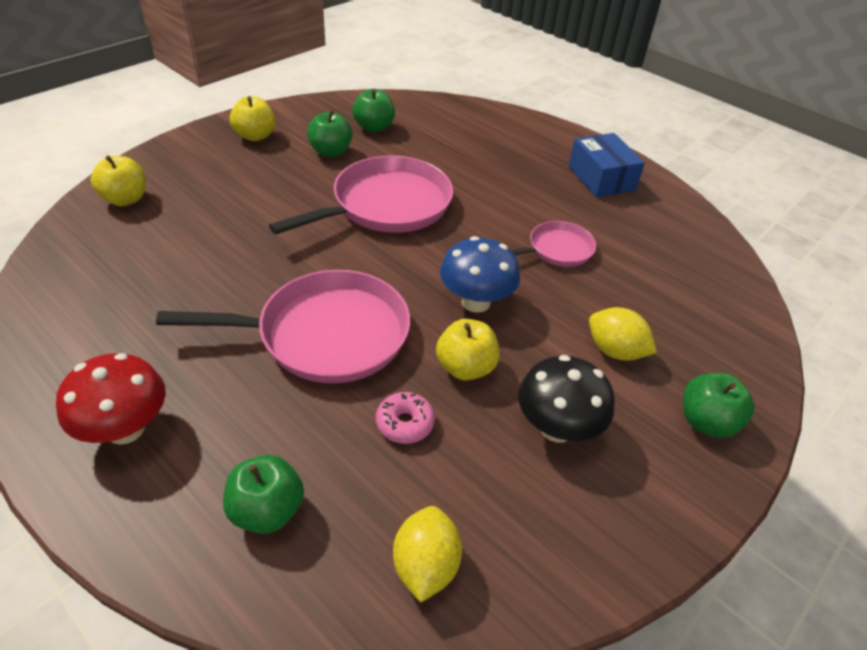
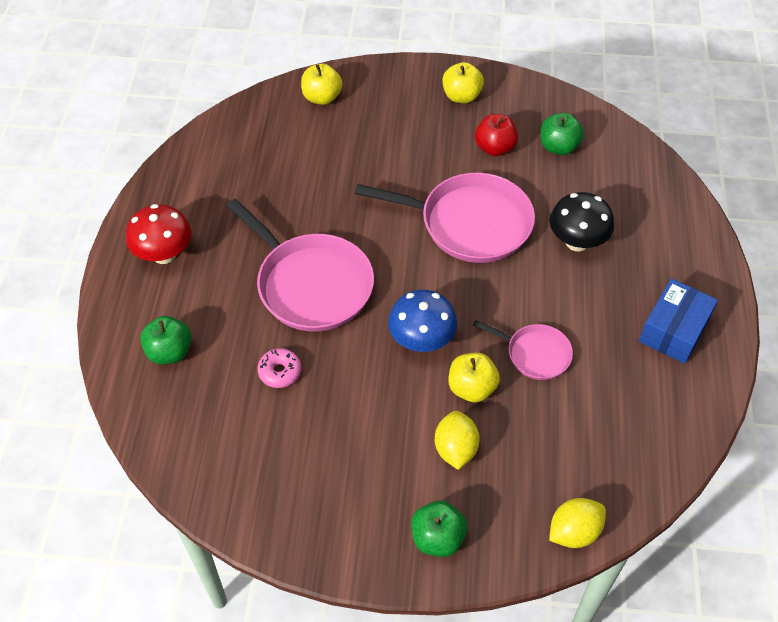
camera: 55 degrees right, 10 degrees up
(330, 152) = (494, 148): green apple -> red apple
(425, 566) = (196, 444): yellow lemon -> yellow lemon (574, 532)
(465, 367) = (354, 373): yellow apple -> yellow apple (471, 388)
(557, 428) = (349, 452): black mushroom -> black mushroom (577, 242)

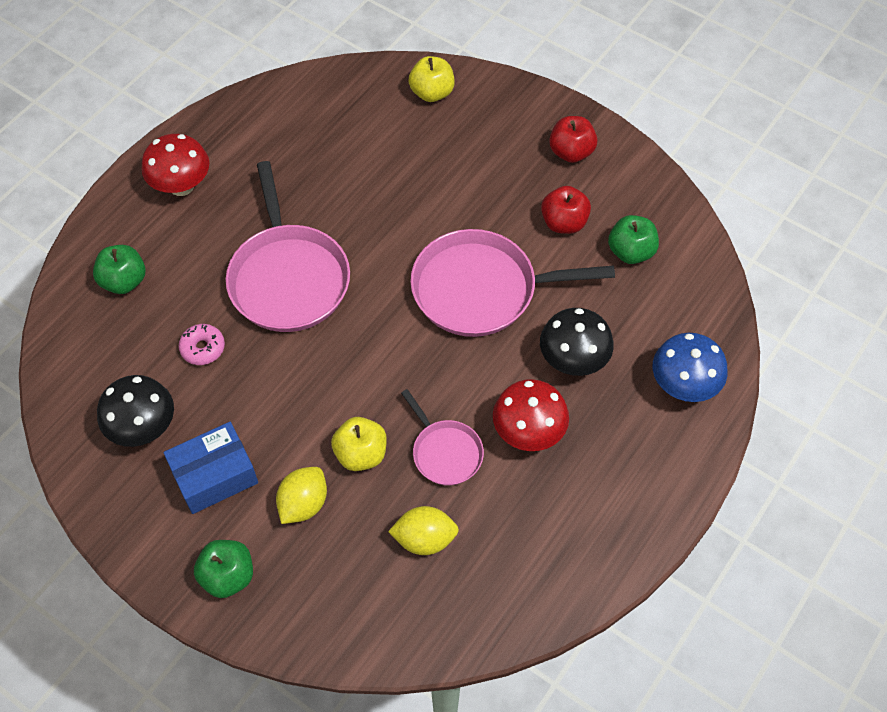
camera: 30 degrees right, 5 degrees up
(276, 460) = (143, 428): none -> black mushroom
(421, 340) = (349, 384): blue mushroom -> blue mushroom (683, 385)
(461, 96) = (571, 152): yellow apple -> red apple
(470, 223) = (480, 290): pink pan -> pink pan turned 135 degrees clockwise
(574, 532) = (352, 641): yellow lemon -> yellow lemon (424, 539)
(584, 308) = (528, 432): none -> red mushroom
(673, 330) = (601, 501): blue box -> blue box (214, 475)

